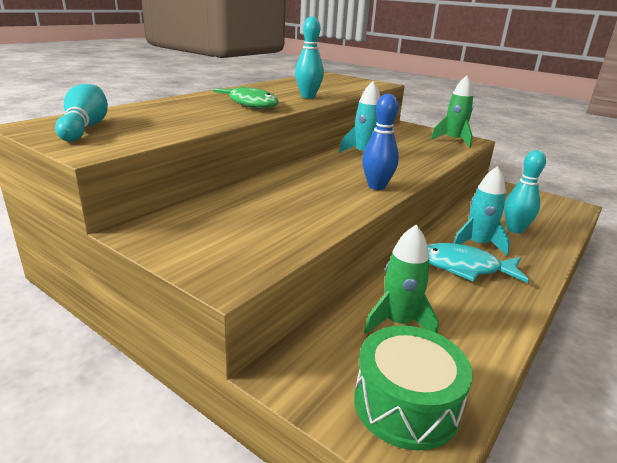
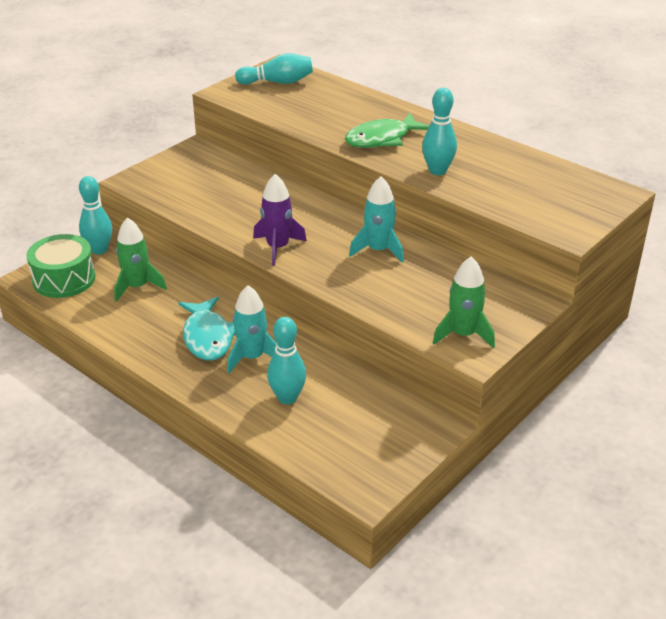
camera: 95 degrees right, 10 degrees up
(315, 372) = (99, 250): none -> turquoise bowling pin
(376, 186) = (277, 248): blue bowling pin -> purple rocket
(464, 267) = (207, 337): turquoise fish -> turquoise fish turned 150 degrees clockwise

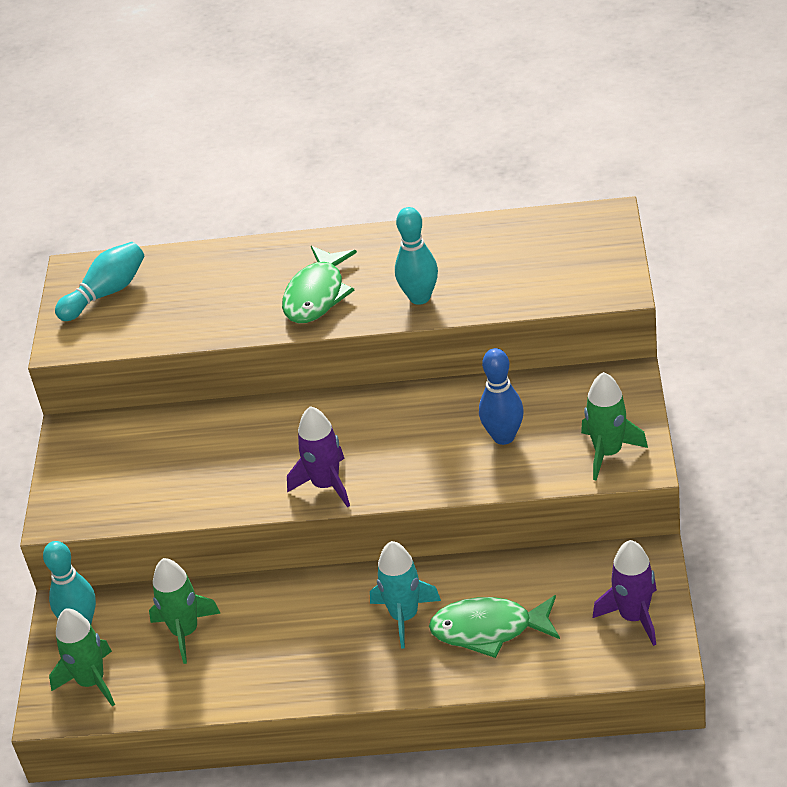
camera: 35 degrees left, 5 degrees up
(64, 279) = (91, 682): green drum -> green rocket
(207, 337) = (333, 629): turquoise fish -> none
(287, 398) = (489, 629): turquoise bowling pin -> green fish
(378, 250) = (425, 420): turquoise rocket -> none
(381, 454) = (634, 617): none -> purple rocket
(411, 286) = (503, 437): none -> blue bowling pin

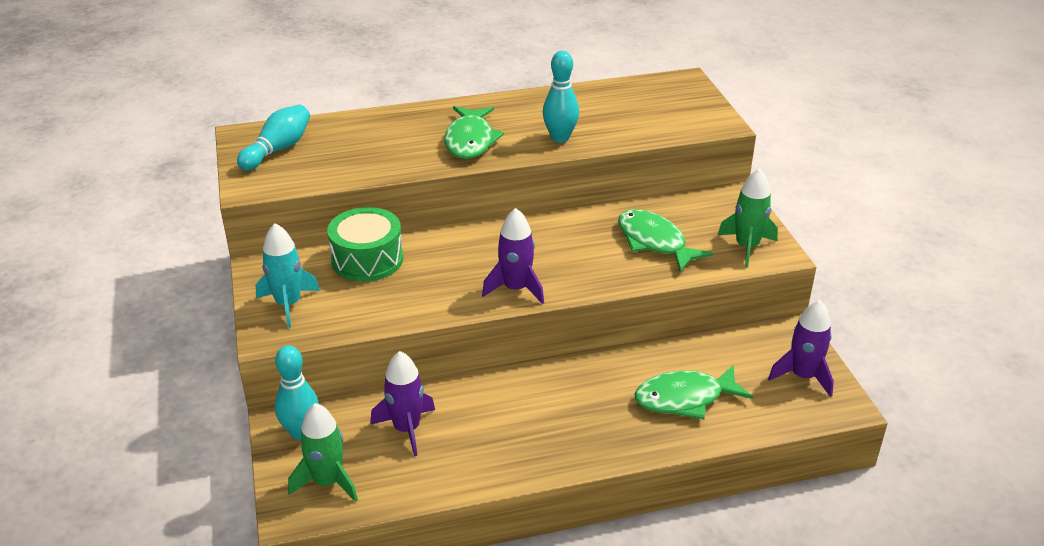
camera: 20 degrees left, 5 degrees down
(181, 432) = (367, 259): none -> green drum
(185, 632) = (406, 429): green rocket -> purple rocket
(404, 616) = (606, 395): turquoise rocket -> turquoise rocket (288, 304)
(503, 437) = (654, 242): blue bowling pin -> green fish

